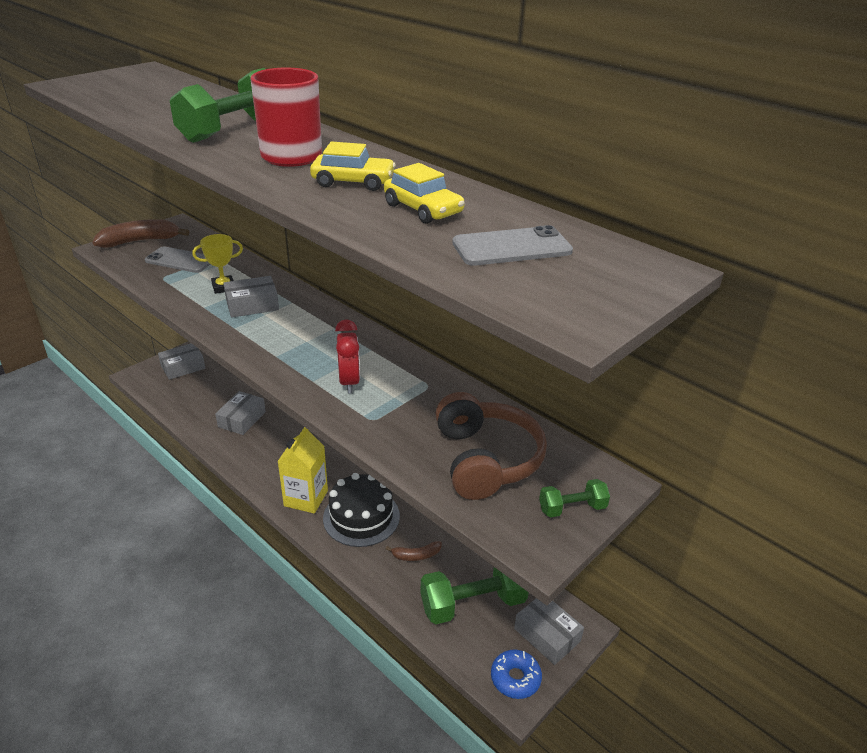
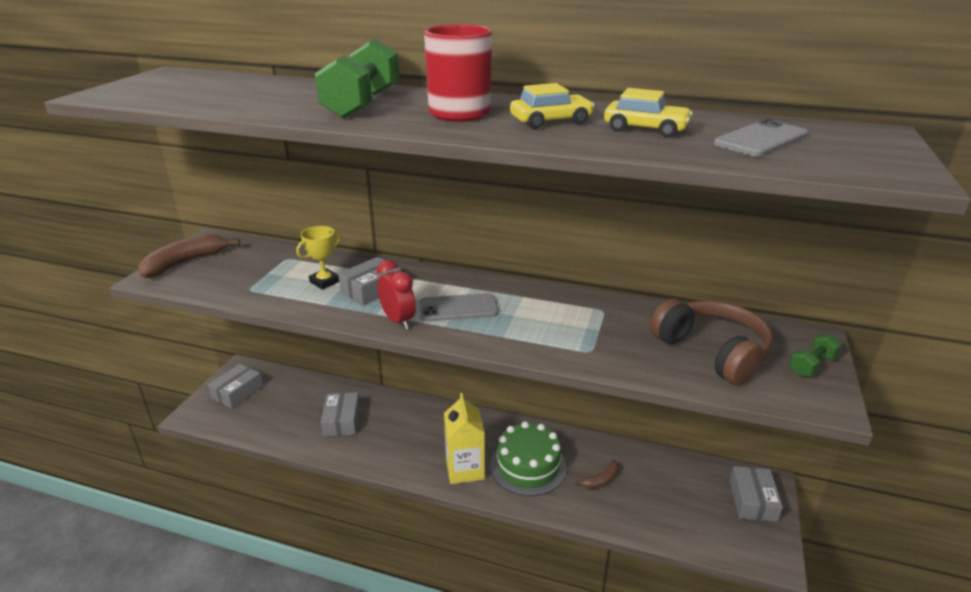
camera: 25 degrees left, 5 degrees down
(180, 260) = (251, 270): grey phone -> grey phone (458, 308)
(349, 382) = (535, 327): red clock -> red clock (398, 321)
(361, 517) = (528, 466): black cake -> green cake
(473, 603) = (679, 500): green dumbbell -> none
(515, 678) = (761, 545): blue donut -> none
(547, 635) = (752, 500): grey box -> grey box turned 75 degrees clockwise

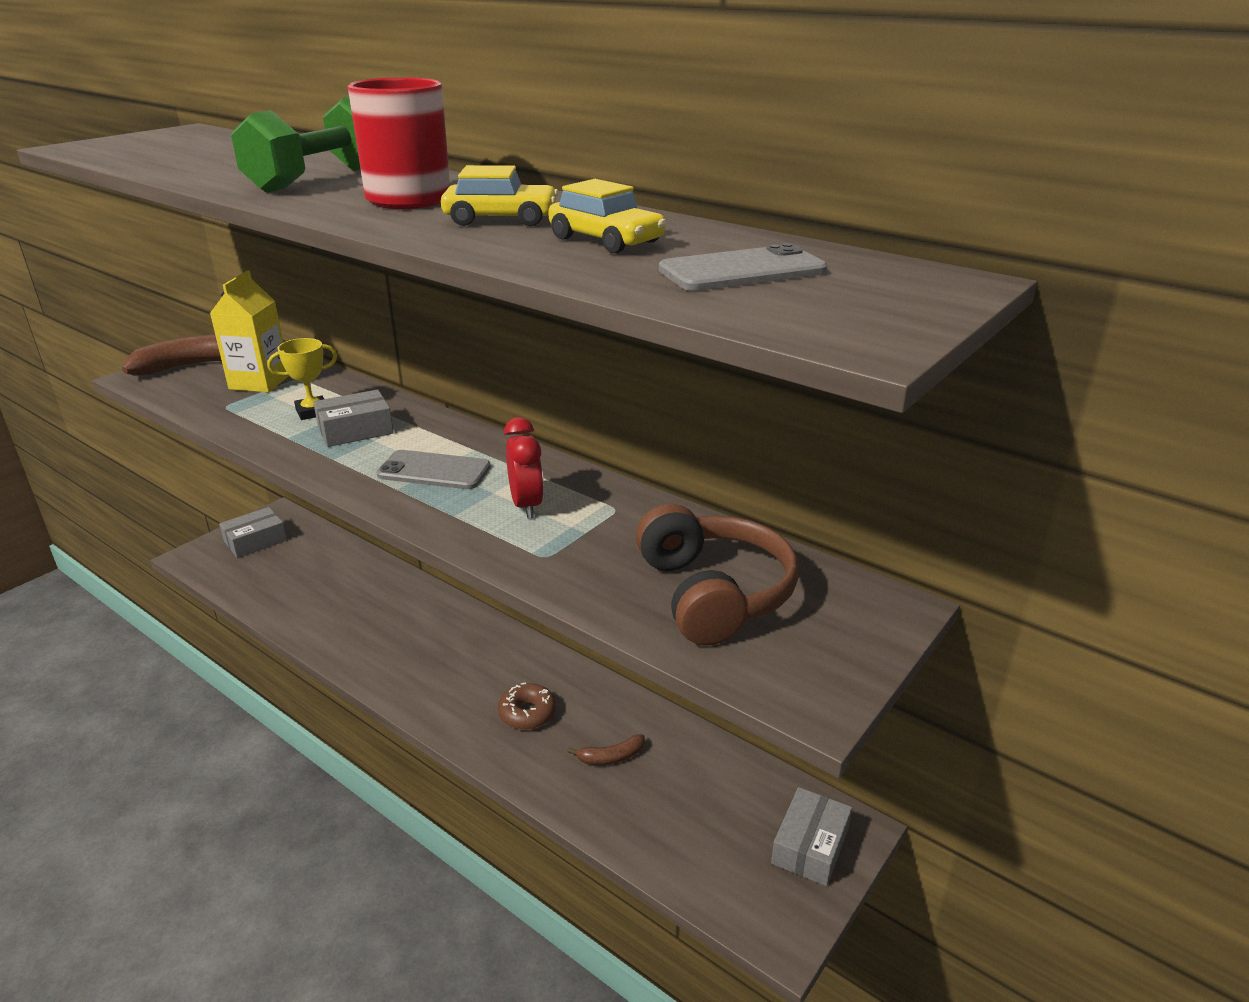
camera: 20 degrees right, 0 degrees up
(342, 420) = (345, 600): grey box -> none
(398, 321) = (349, 472): red clock -> red clock (526, 505)
(465, 469) = (446, 695): yellow carton -> yellow carton (259, 382)
(528, 466) = (527, 713): green cake -> brown donut
(812, 365) = (847, 645): green dumbbell -> none

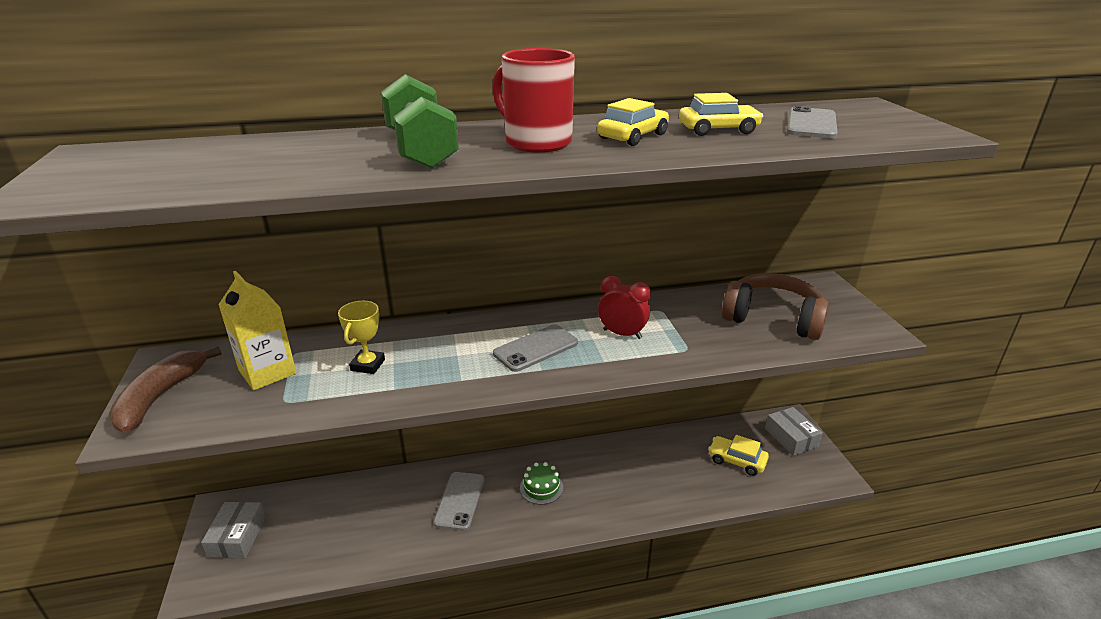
camera: 50 degrees left, 0 degrees up
(355, 430) = (429, 357): grey box -> none
(402, 627) = (460, 501): none -> grey phone
(472, 668) = (541, 487): none -> green cake
(527, 713) = (607, 484): brown donut -> none
(611, 757) = (675, 469): brown banana -> none
(692, 807) = (736, 461): none -> yellow car

